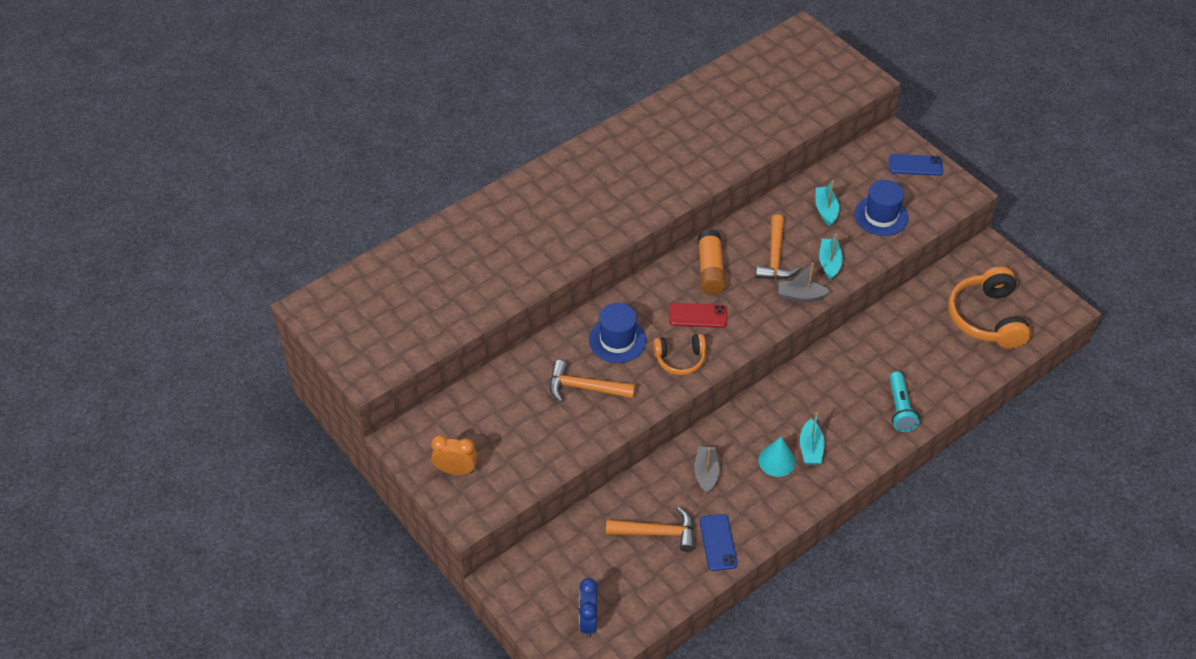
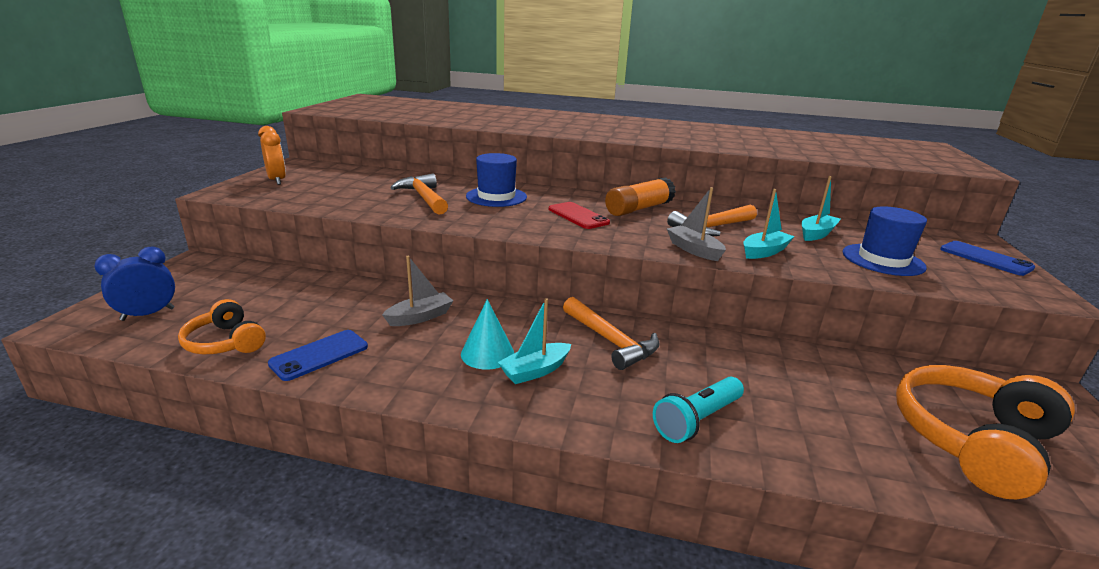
camera: 50 degrees right, 25 degrees down
(657, 533) = (307, 315): orange hammer -> orange hammer (611, 341)
(680, 359) = (513, 221): orange headphones -> orange headphones (225, 342)

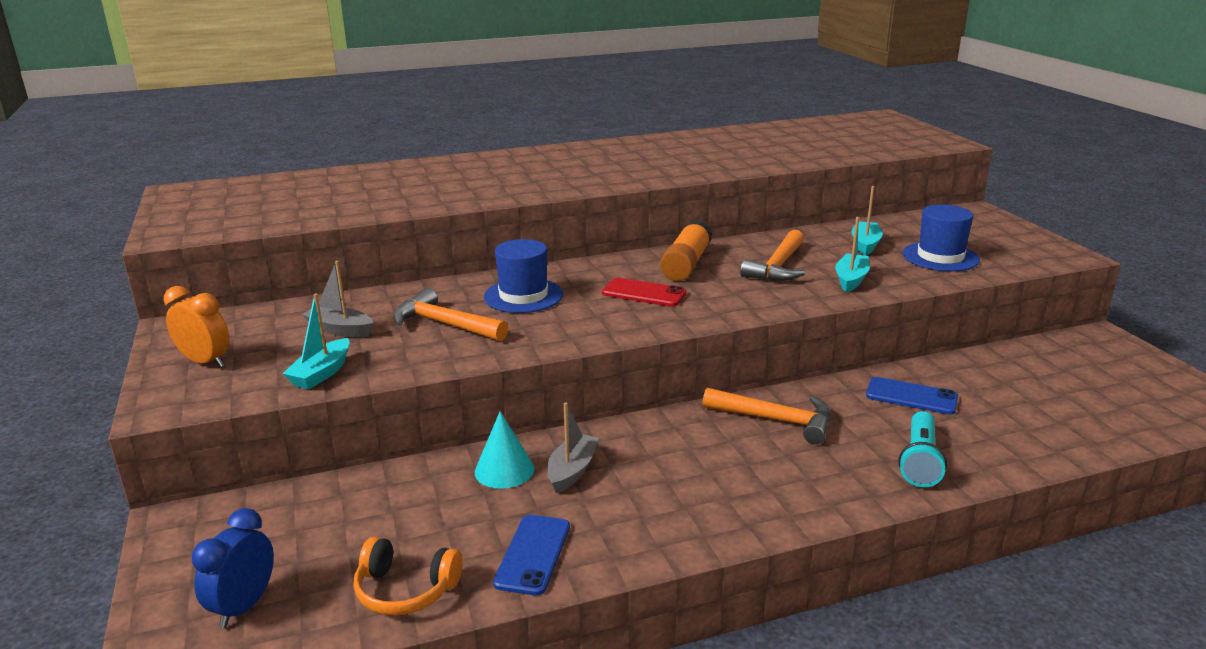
camera: 30 degrees left, 0 degrees up
(487, 353) = (689, 479): turquoise cone -> turquoise cone (504, 470)
(535, 371) = (752, 476): turquoise boat -> turquoise boat (321, 373)
(693, 250) = (796, 298): grey boat -> grey boat (340, 330)
(972, 440) = (1090, 395): orange headphones -> none
(985, 258) = (1001, 230): blue phone -> blue phone (911, 396)

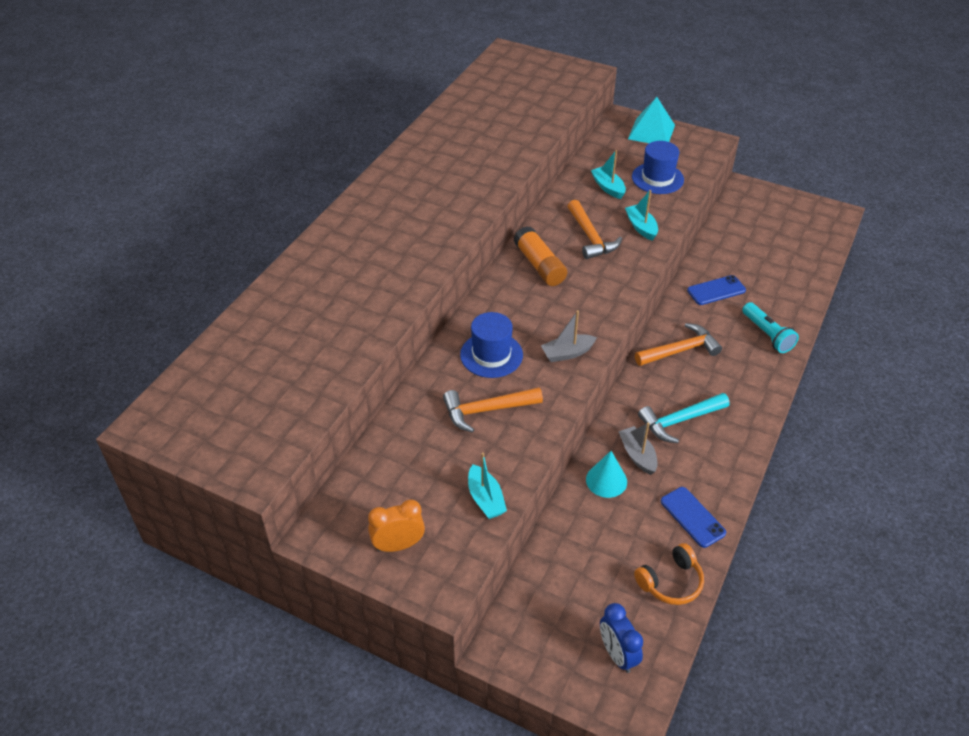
camera: 45 degrees left, 20 degrees up
(340, 330) = (432, 460): grey boat -> grey boat (567, 353)
(644, 293) = (554, 308): red phone -> none
(669, 471) = (679, 421): none -> turquoise hammer
(996, 227) = (651, 132): none -> turquoise pyramid

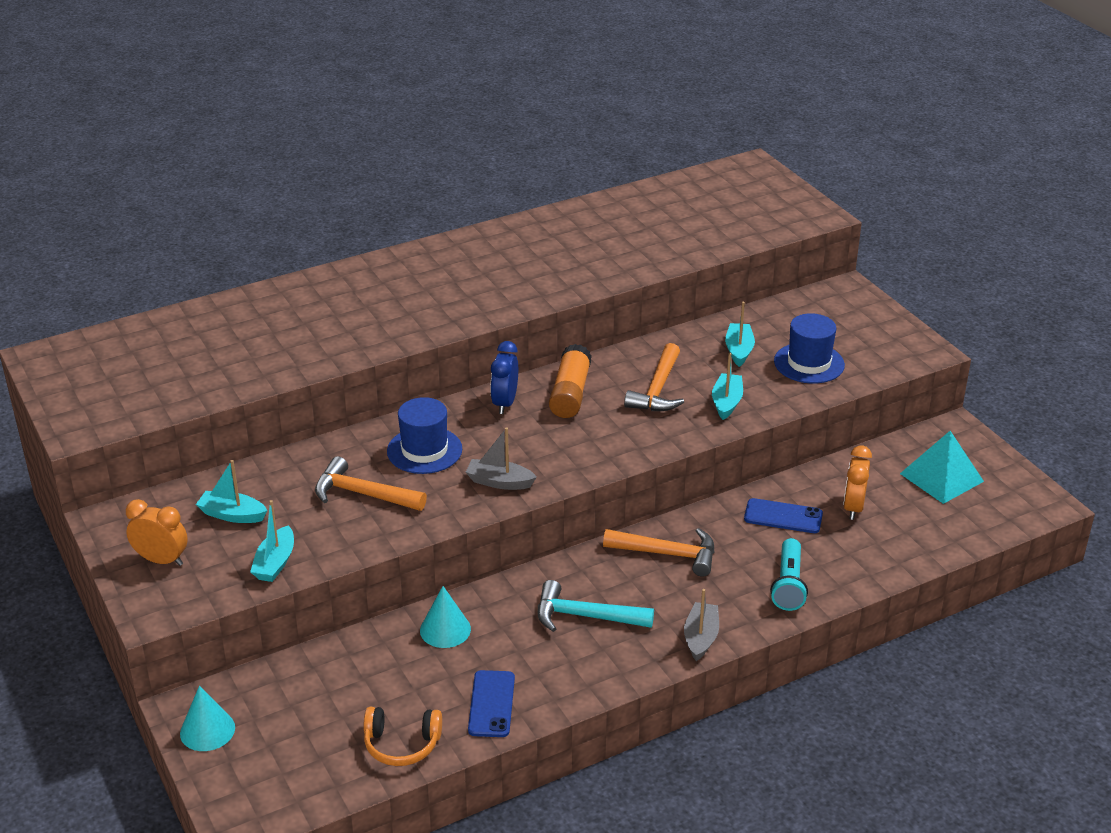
camera: 35 degrees right, 10 degrees down
(410, 478) = (232, 515): none -> turquoise boat
(532, 657) = (207, 730): none -> turquoise cone
(617, 654) = (281, 772): blue clock -> blue clock (504, 403)
(637, 455) = (503, 624): grey boat -> grey boat (701, 637)
(651, 132) = (864, 314): turquoise pyramid -> turquoise pyramid (941, 477)
(746, 265) = (853, 507): none -> orange clock

